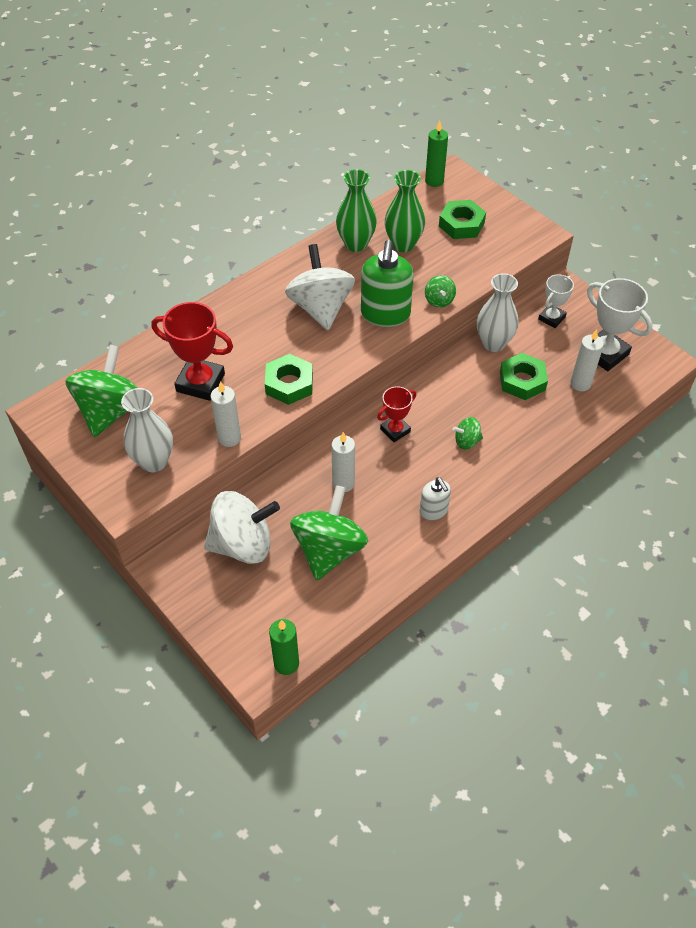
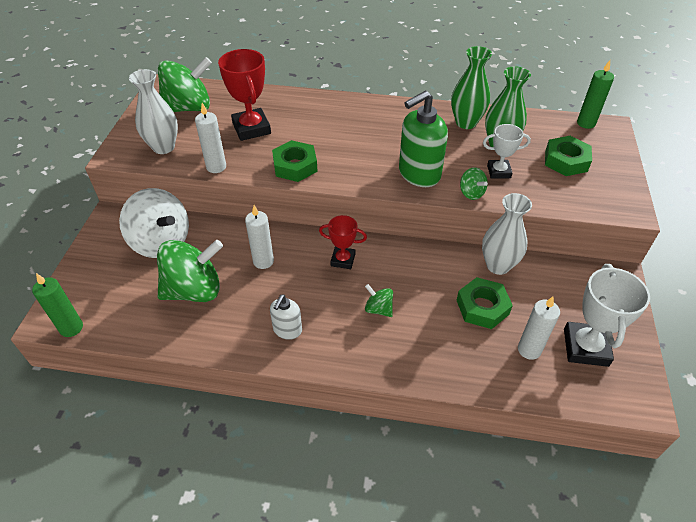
camera: 50 degrees right, 5 degrees down
(321, 308) = (383, 141): white spinning top -> none
(439, 300) = (471, 193): green spinning top -> green spinning top turned 75 degrees counterclockwise
(551, 318) = (573, 286): white trophy -> white trophy (498, 171)

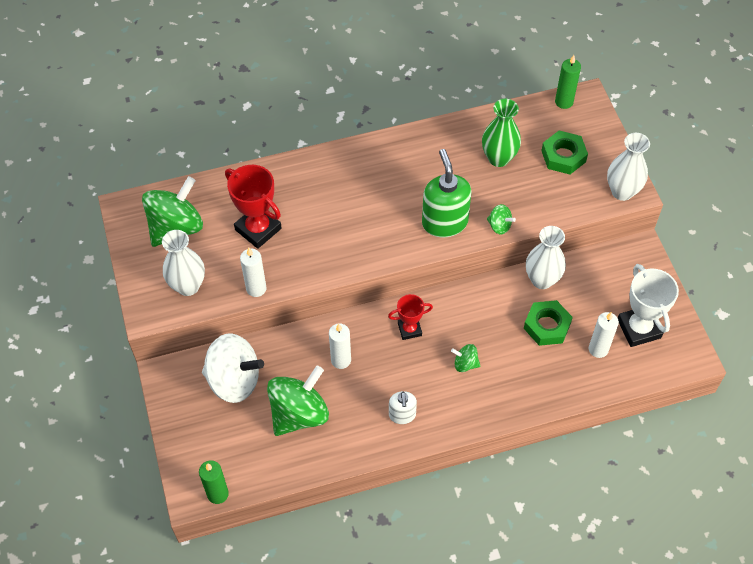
camera: 25 degrees left, 10 degrees up
(295, 166) = (329, 258): green nut -> none
(419, 174) = (444, 222): green soap dispenser -> green soap dispenser turned 135 degrees clockwise
(466, 123) = (457, 142): green vase -> none
(498, 171) = (512, 192): white trophy -> none
(616, 206) = (622, 191): none -> white vase

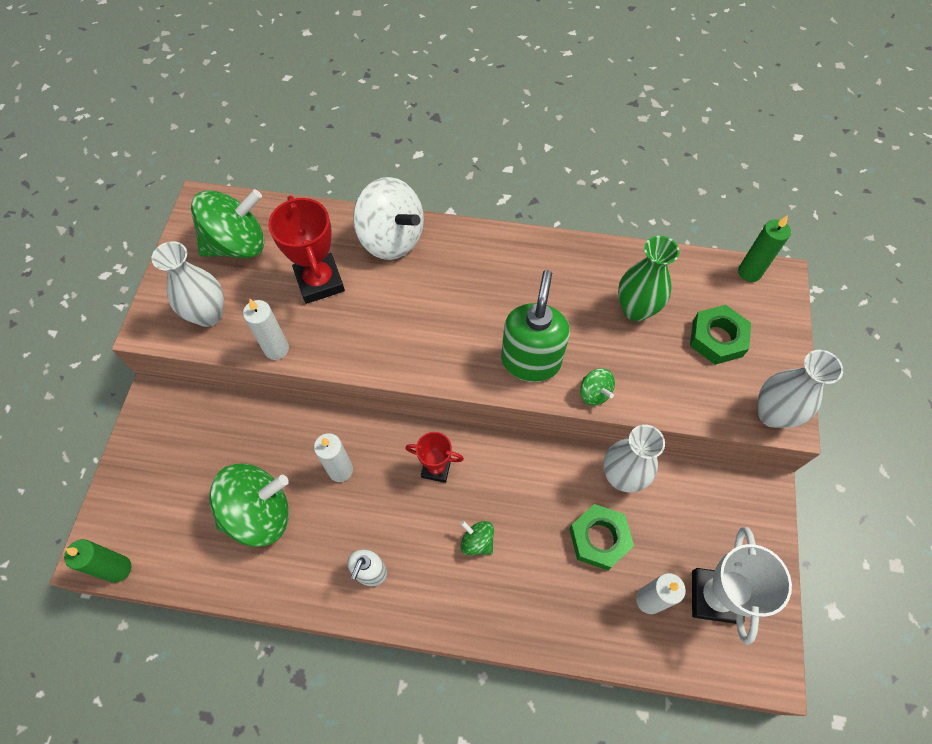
camera: 25 degrees right, 5 degrees up
(234, 380) = (216, 441): white spinning top -> white spinning top (391, 239)

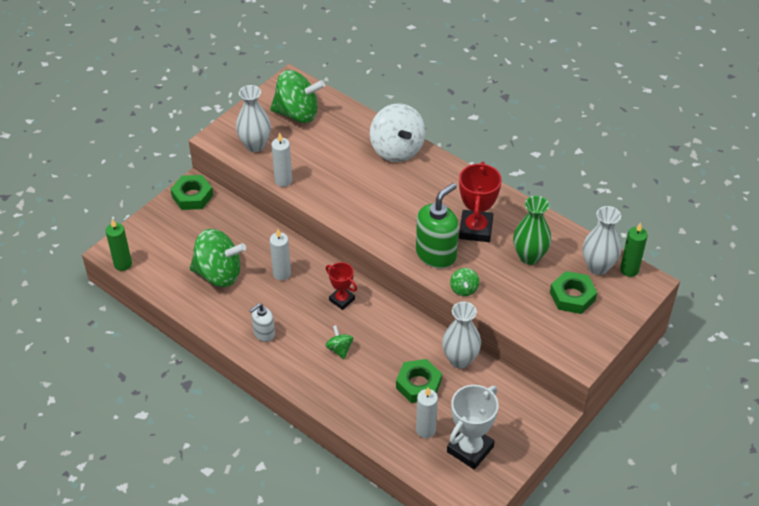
camera: 30 degrees right, 15 degrees down
(159, 416) = (192, 196): none -> green nut
(319, 282) = (334, 155): red trophy -> red trophy (476, 229)
(772, 414) = (574, 352): white vase -> white vase (598, 267)

